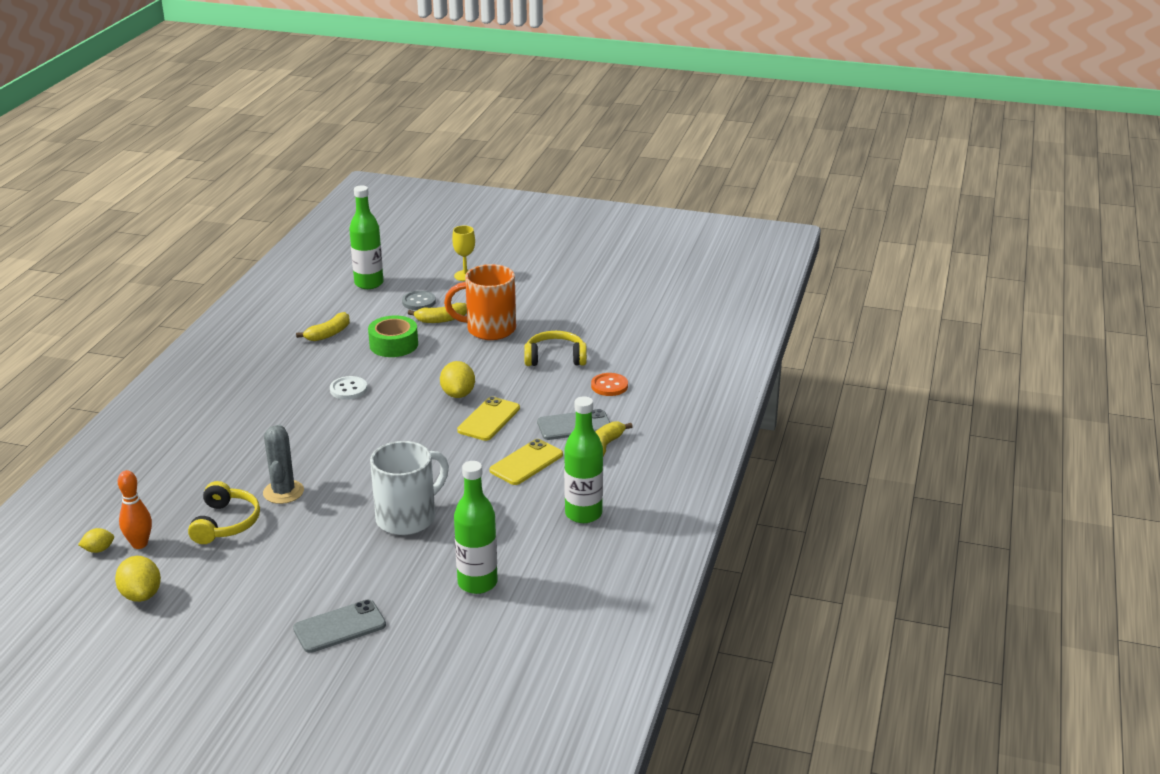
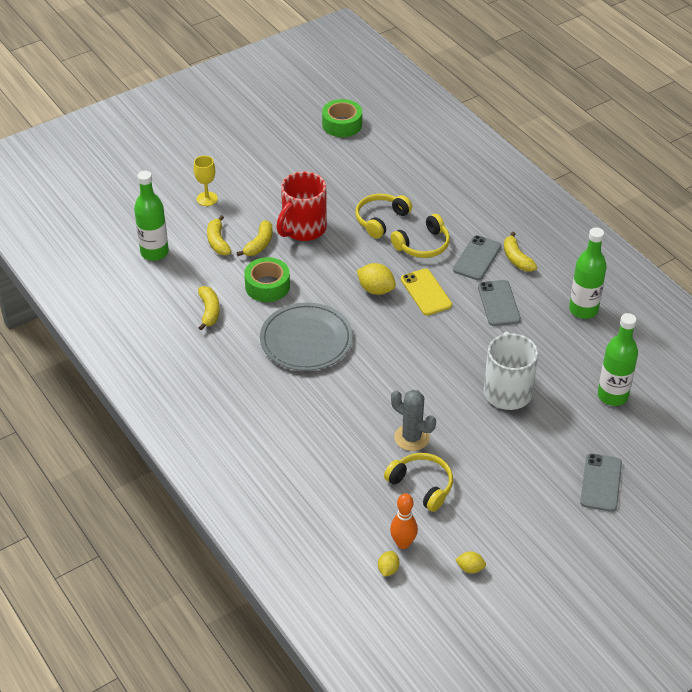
camera: 50 degrees left, 15 degrees up
(141, 595) = (470, 568): yellow lemon -> yellow lemon, size x0.59
(348, 389) = (306, 340): white button -> grey plate
(419, 302) = (218, 242): grey button -> yellow banana
(489, 329) = (303, 229): orange mug -> red mug
(526, 463) = (498, 303): yellow phone -> grey phone
(551, 392) = (423, 245): none -> yellow headphones
(609, 386) = (445, 216): orange button -> none
(655, 289) = (342, 124): none -> green tape

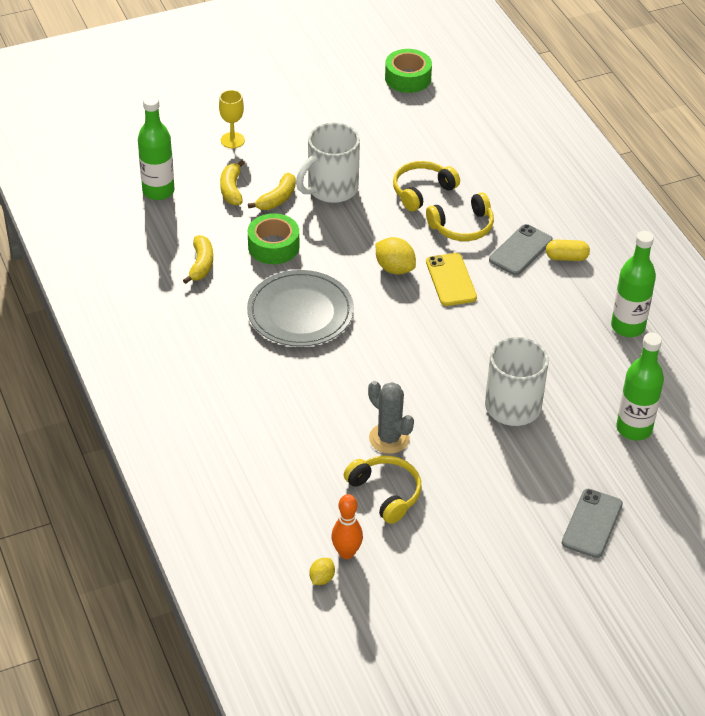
camera: 10 degrees right, 0 degrees up
(303, 229) = (331, 189): red mug -> white mug
(470, 568) = (414, 593): yellow lemon -> none
(498, 303) = (531, 304): grey phone -> none
(516, 259) = (566, 257): yellow banana -> yellow capsule

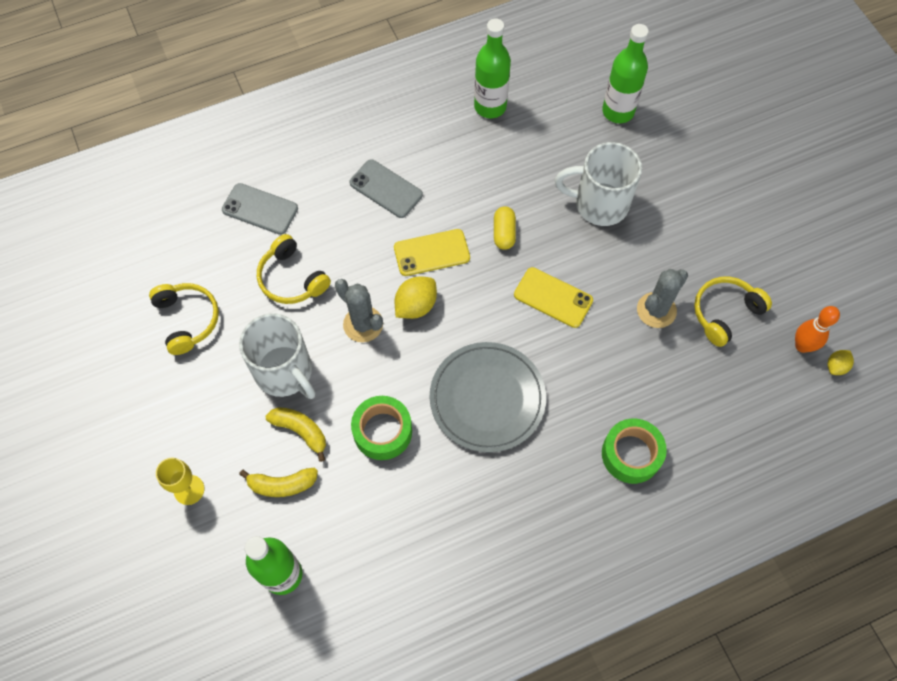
camera: 90 degrees left, 20 degrees up
(201, 264) = (414, 511): yellow banana -> none
(322, 578) = (836, 366): yellow lemon -> yellow lemon turned 75 degrees counterclockwise
(376, 235) = (363, 324): none -> grey cactus
(403, 362) = (553, 298): none -> yellow phone
(408, 78) = (87, 292): green tape -> green tape (631, 454)
(462, 227) = (350, 240): yellow headphones -> yellow headphones (187, 320)
(566, 257) = (396, 150): yellow capsule -> yellow capsule (504, 233)
(592, 523) = (732, 150): grey phone -> grey phone (260, 209)

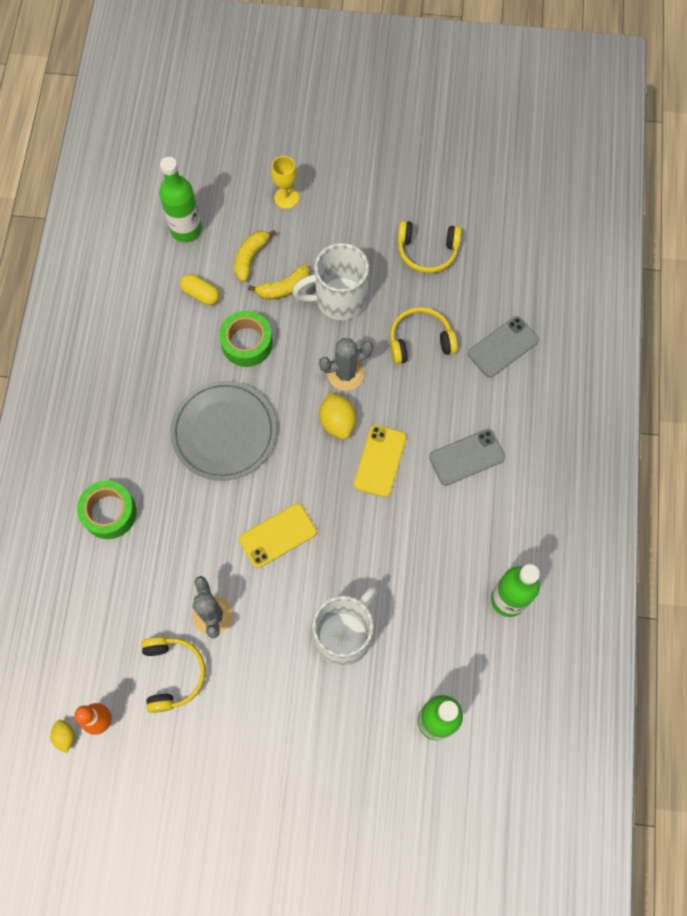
camera: 120 degrees right, 5 degrees up
(504, 233) = (364, 531): yellow capsule -> yellow capsule (201, 294)

